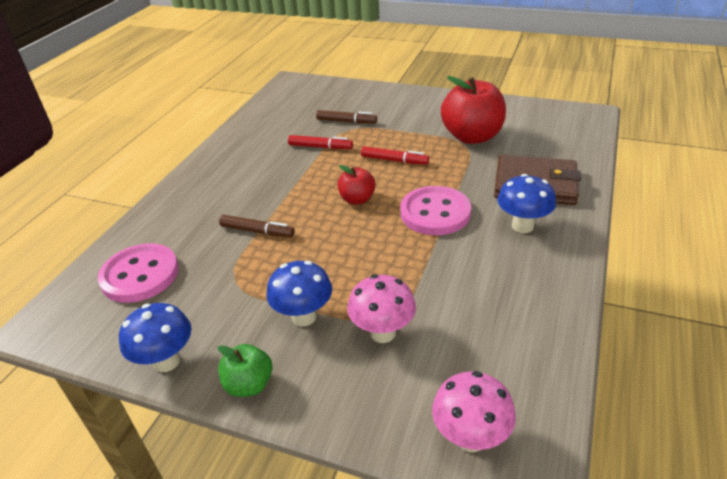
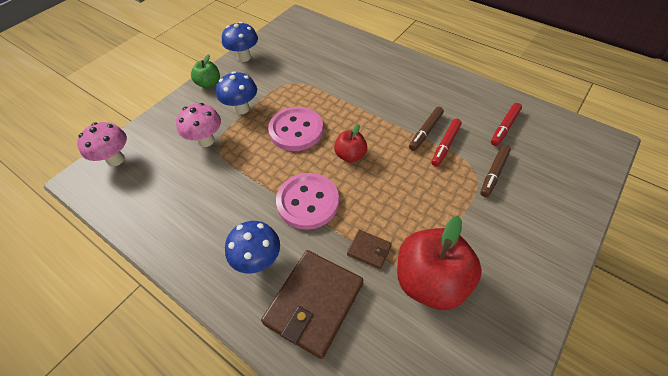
camera: 105 degrees right, 15 degrees up
(140, 275) = (318, 47): pink button -> pink button (296, 130)
(257, 231) = (336, 96): brown marker -> brown marker (425, 132)
(394, 160) = (403, 195): red marker -> red marker (504, 127)
(465, 167) = (369, 250): none -> brown wallet

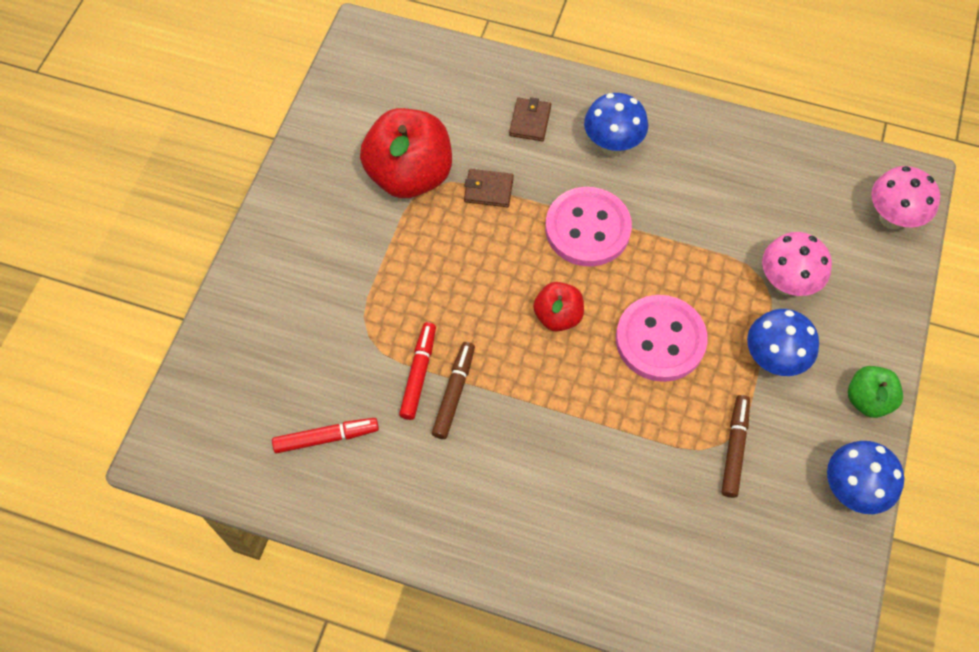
camera: 160 degrees right, 10 degrees up
(314, 303) = (530, 121): brown wallet -> brown wallet, size x0.46
(494, 173) = (342, 341): brown marker -> brown marker (734, 448)
(504, 127) = (326, 437): red marker -> red marker turned 60 degrees clockwise

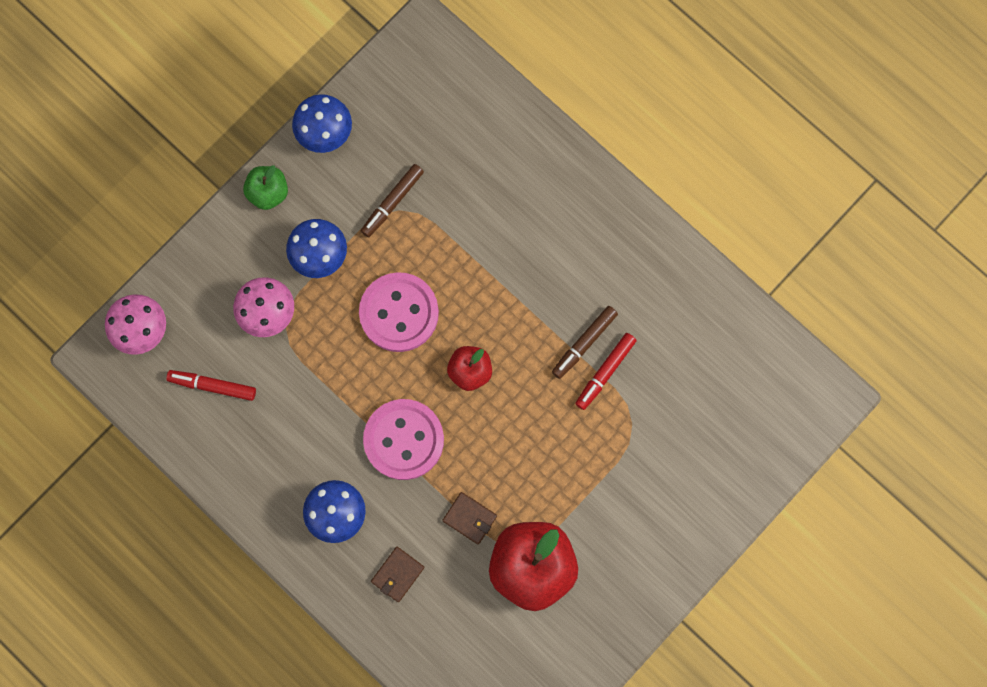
camera: 155 degrees left, 15 degrees up
(326, 437) = (699, 352): red marker -> red marker (212, 386)

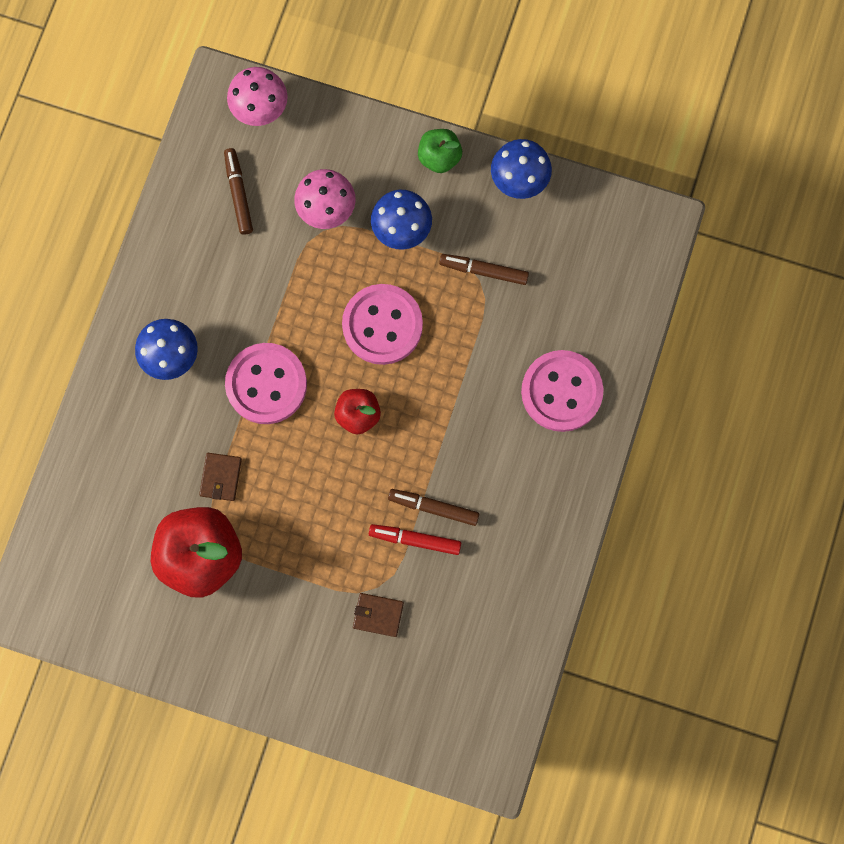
camera: 65 degrees right, 0 degrees up
(212, 386) = (238, 194): red marker -> brown marker
(397, 574) = (141, 436): brown wallet -> brown wallet (378, 615)
(533, 187) = (561, 391): none -> pink button

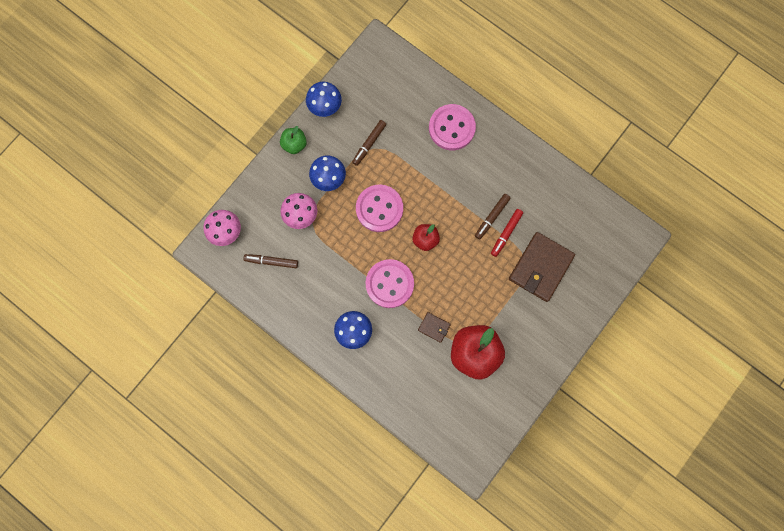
camera: 70 degrees left, 0 degrees up
(378, 615) = (540, 267): brown wallet -> brown wallet, size x2.15

